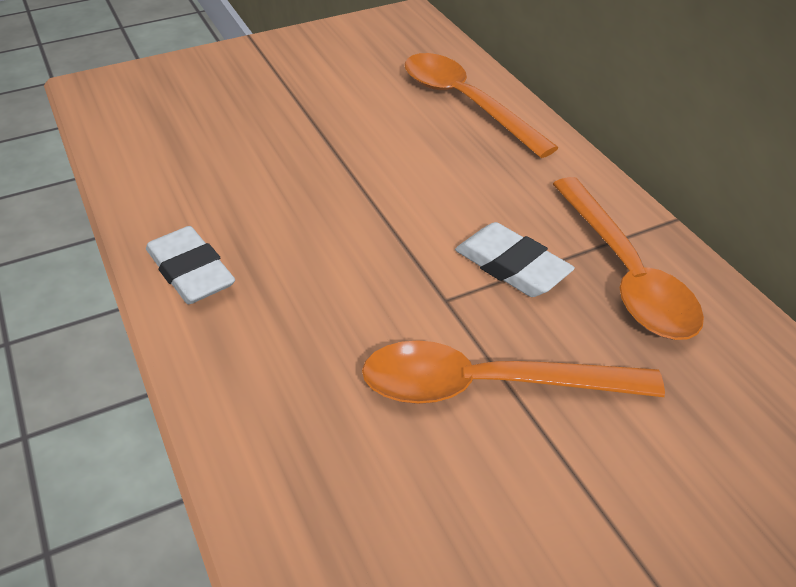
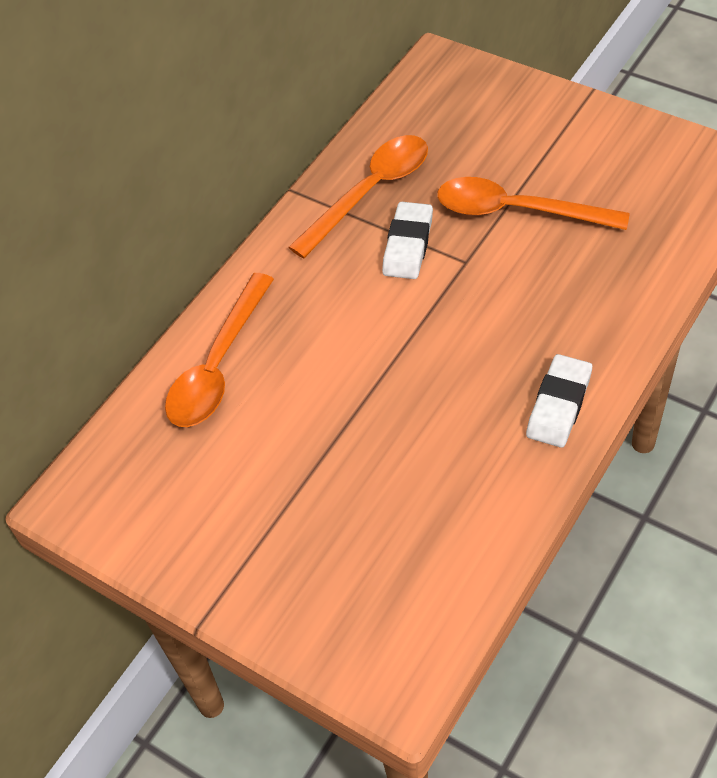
camera: 115 degrees left, 10 degrees up
(488, 386) = (517, 211): orange spoon -> orange spoon turned 135 degrees clockwise

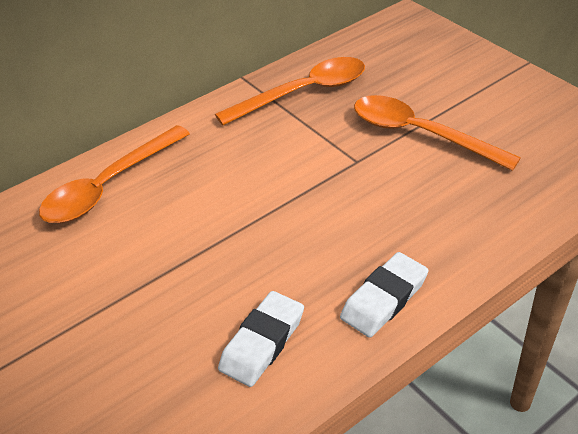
camera: 15 degrees right, 10 degrees down
(408, 245) = (314, 137): white eraser -> white eraser (262, 342)

